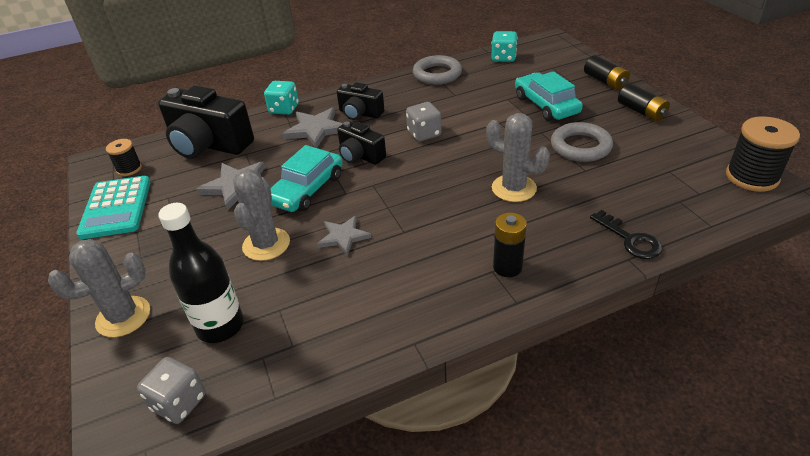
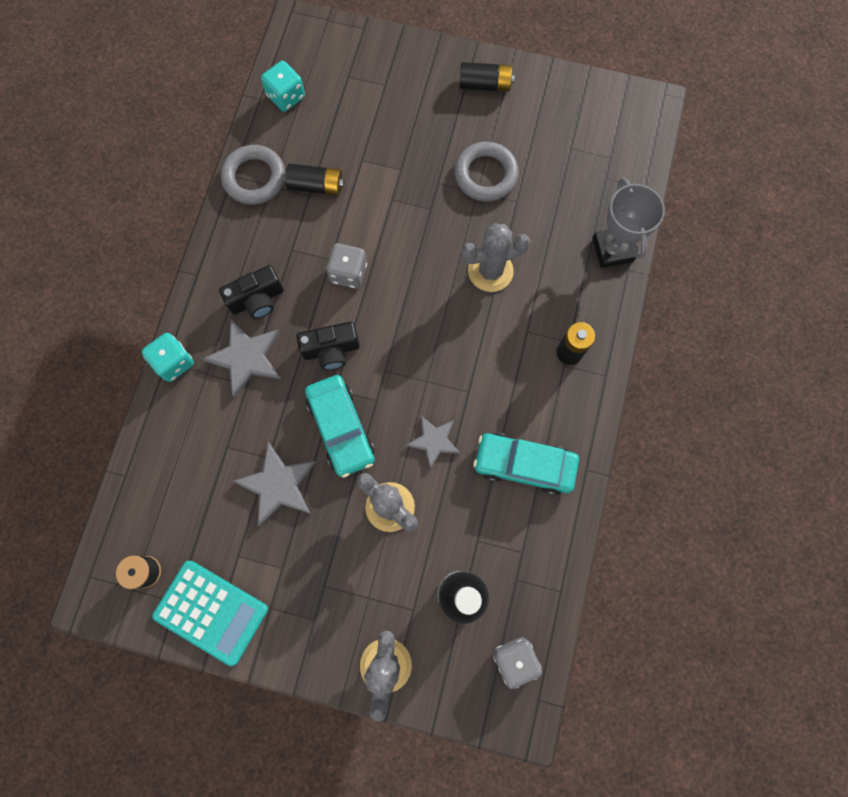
camera: 55 degrees left, 35 degrees up
(209, 145) = (174, 473): black camera -> none
(546, 105) = (403, 141): turquoise car -> turquoise car (524, 465)
(605, 81) = (415, 62): black battery -> black battery (316, 186)
(630, 239) = (612, 249): black key -> grey trophy
(751, 177) = (625, 107): black spool -> none

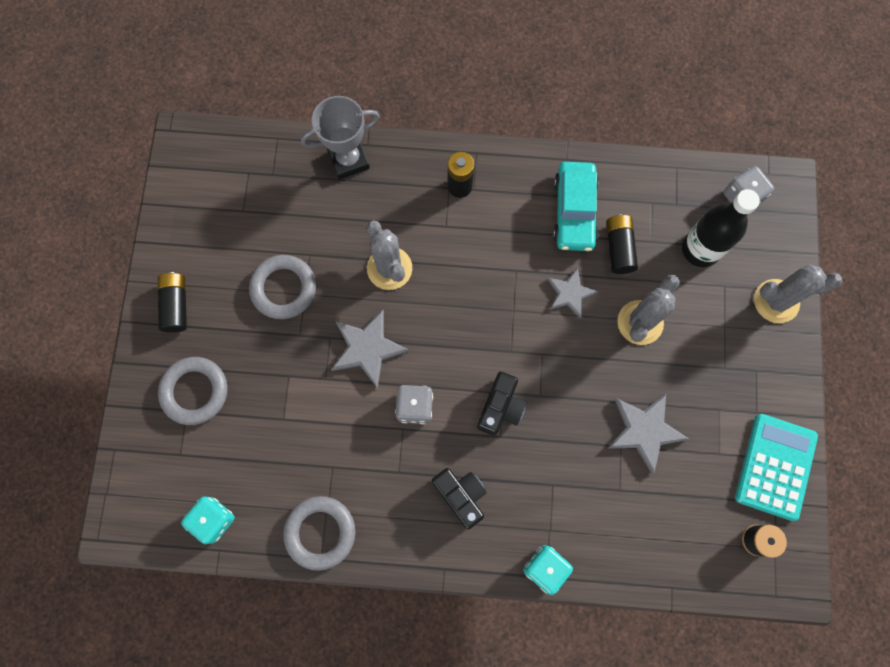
camera: 100 degrees left, 0 degrees up
(246, 358) = (525, 492): grey star -> grey star (367, 348)
(316, 186) = (320, 461): black battery -> black battery (618, 248)
(331, 350) = (500, 407): black camera -> black camera turned 45 degrees clockwise
(341, 428) = (576, 382): turquoise car -> none
(401, 92) = (195, 391): none -> grey ring

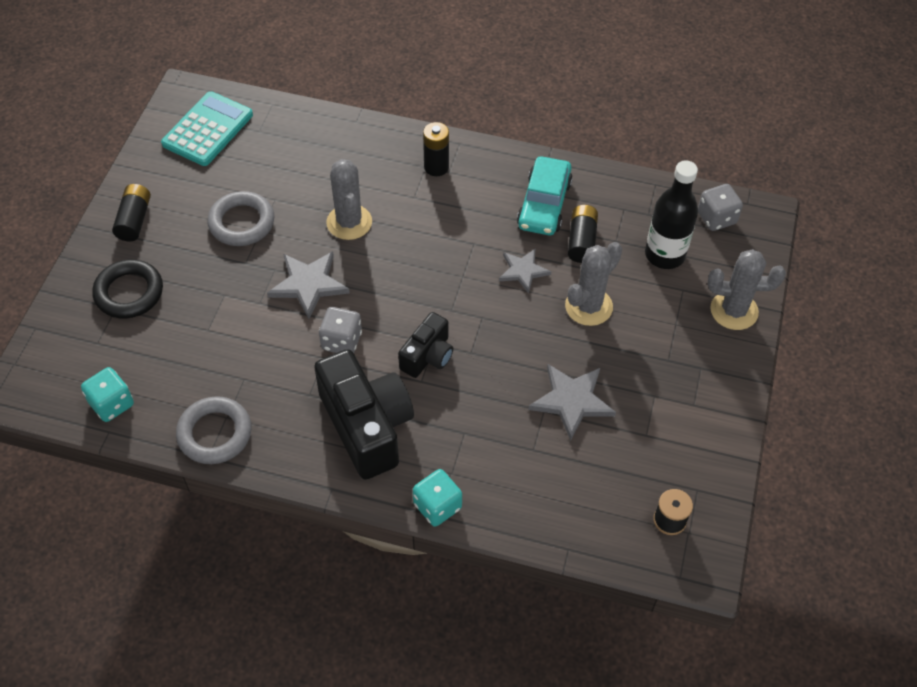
camera: 10 degrees right, 20 degrees down
(195, 391) = (129, 293): grey ring -> black ring
(348, 160) = (335, 130): grey trophy -> none
(461, 496) = (367, 426): black camera -> black camera, size x1.82
(775, 466) = (703, 456): turquoise calculator -> turquoise calculator (208, 129)

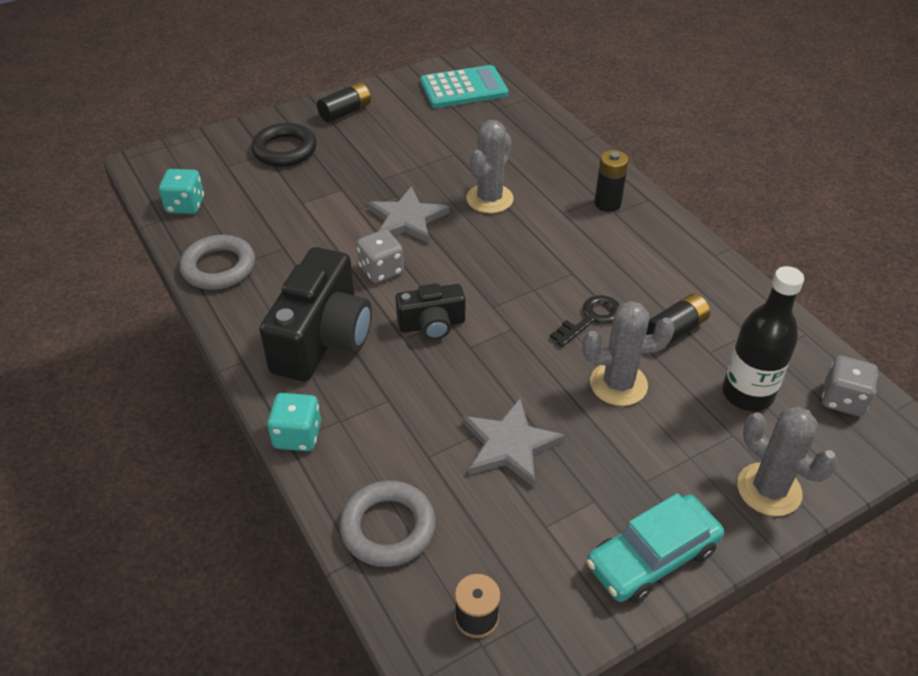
camera: 45 degrees right, 10 degrees down
(242, 223) = (412, 154): grey ring -> grey ring (388, 528)
(523, 271) = (591, 319): grey star -> black key
(544, 204) = (672, 283): turquoise car -> turquoise car (652, 557)

